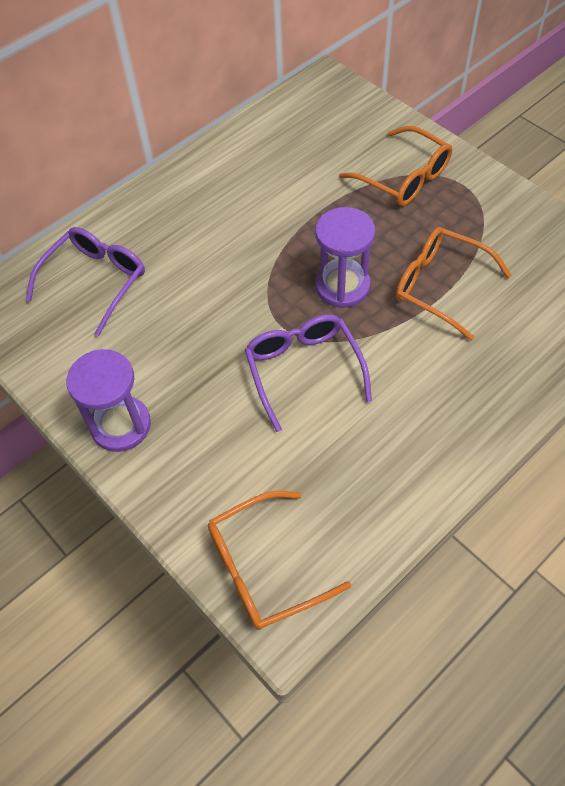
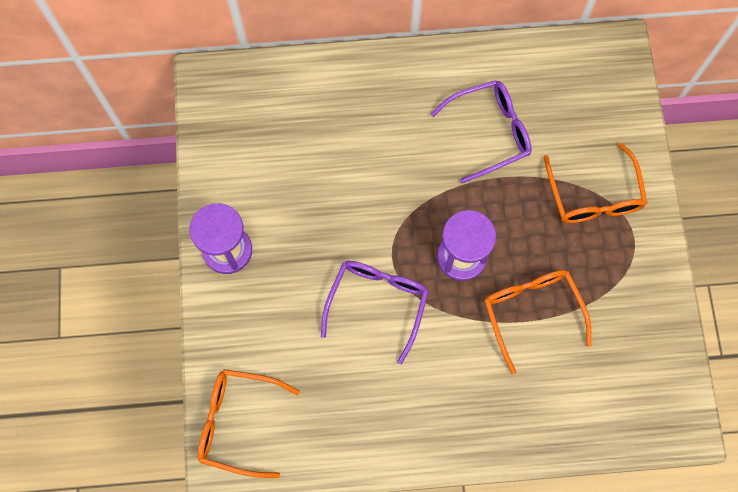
camera: 35 degrees right, 15 degrees up
(95, 281) = (294, 117): purple glasses -> purple glasses (489, 132)

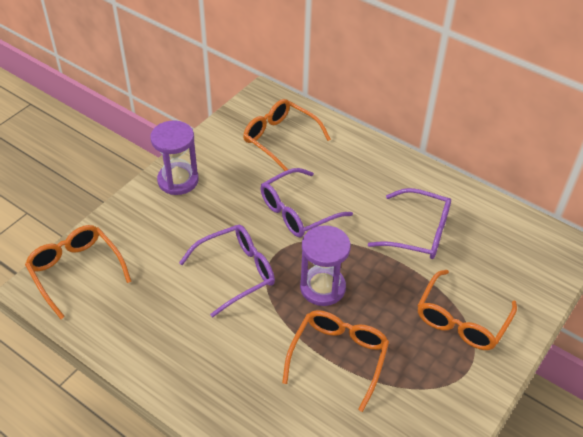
camera: 40 degrees right, 25 degrees down
(275, 123) = (280, 139): none -> orange glasses
(369, 195) = (297, 211): none -> purple glasses

